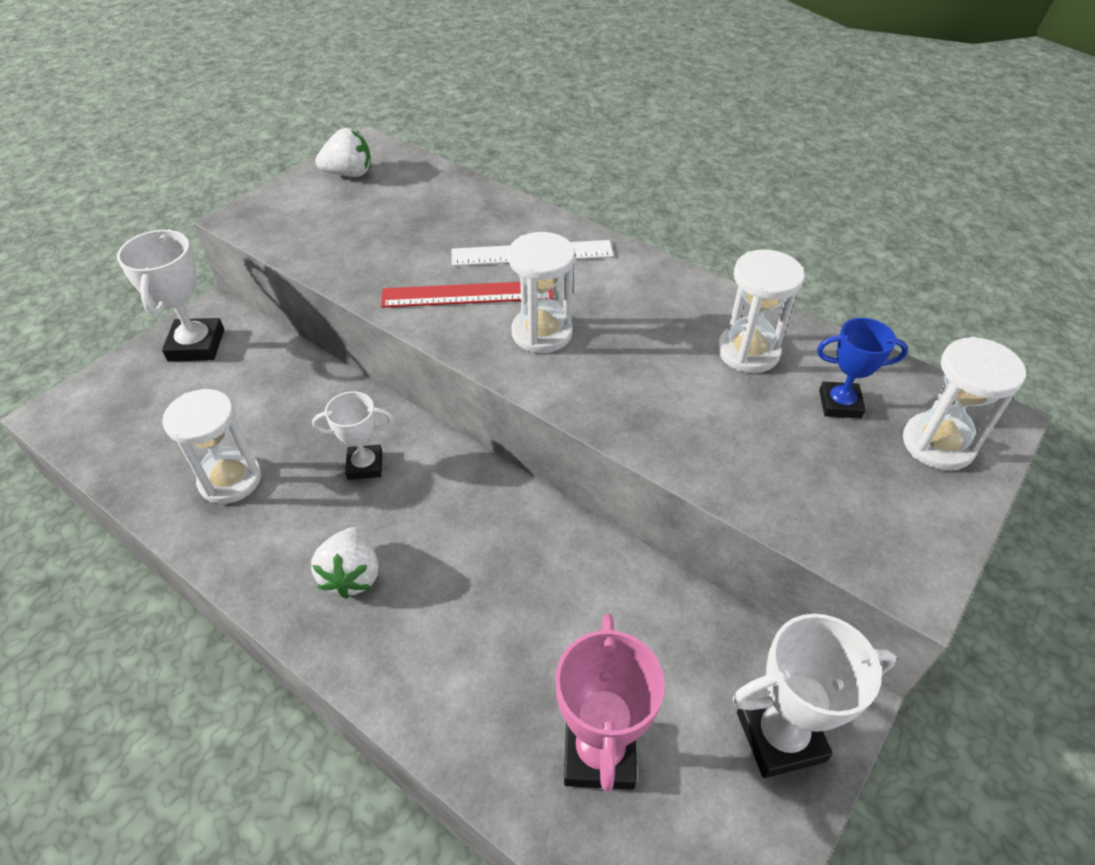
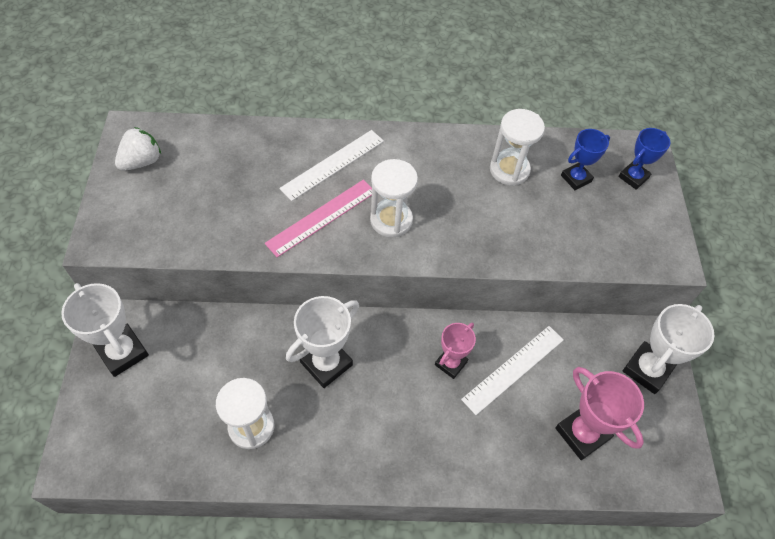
camera: 40 degrees left, 10 degrees up
(352, 575) = (384, 432): white strawberry -> none
(365, 465) = (326, 363): white trophy -> white trophy, size x1.57
(467, 294) = (321, 217): red ruler -> pink ruler
(503, 551) = (451, 363): none -> pink trophy
(577, 607) = (513, 369): none -> white ruler
(937, 444) = (633, 177): white hourglass -> blue trophy

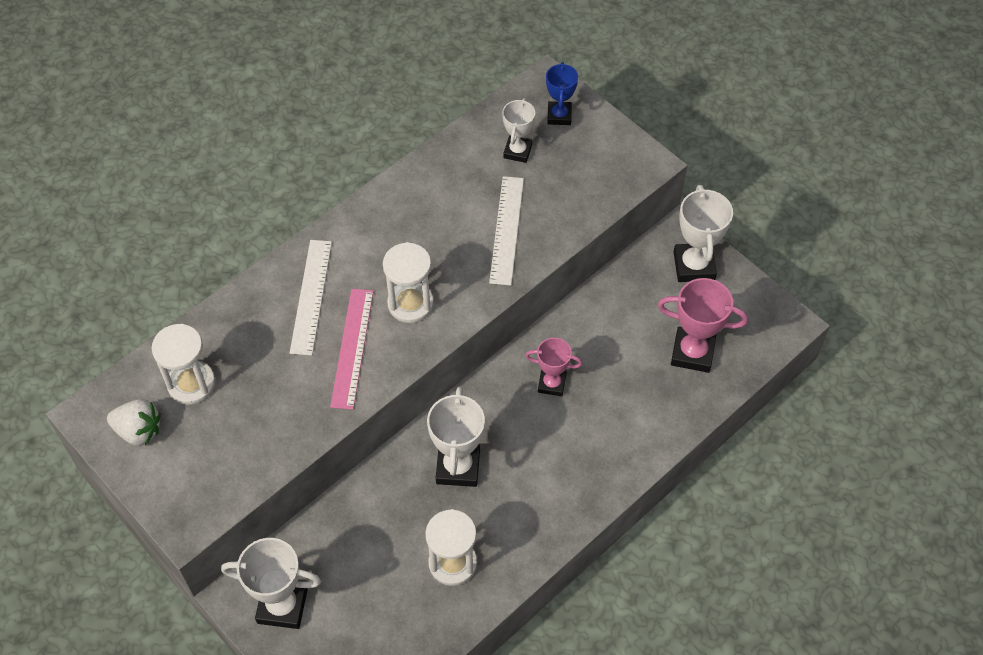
camera: 40 degrees left, 0 degrees up
(142, 161) = (138, 431): white strawberry -> white strawberry turned 105 degrees clockwise
(451, 363) = (551, 383): pink trophy -> pink trophy turned 75 degrees counterclockwise
(509, 170) = (459, 185): white hourglass -> white hourglass (191, 384)
(513, 369) = (601, 347): white ruler -> white ruler (506, 230)
(576, 178) = (517, 151): blue trophy -> white trophy

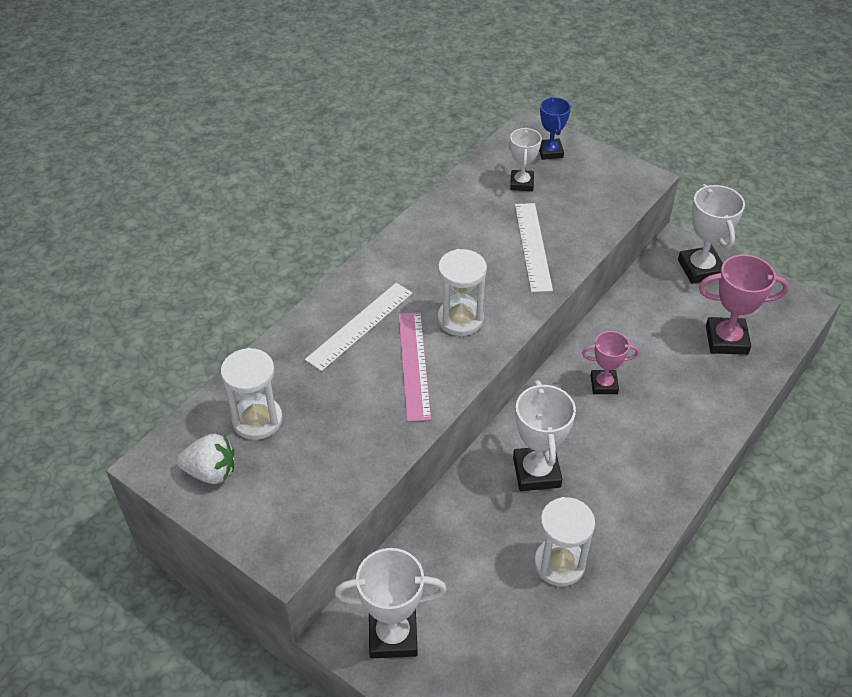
camera: 10 degrees left, 10 degrees down
(311, 296) = (360, 326): white ruler -> white ruler turned 45 degrees clockwise

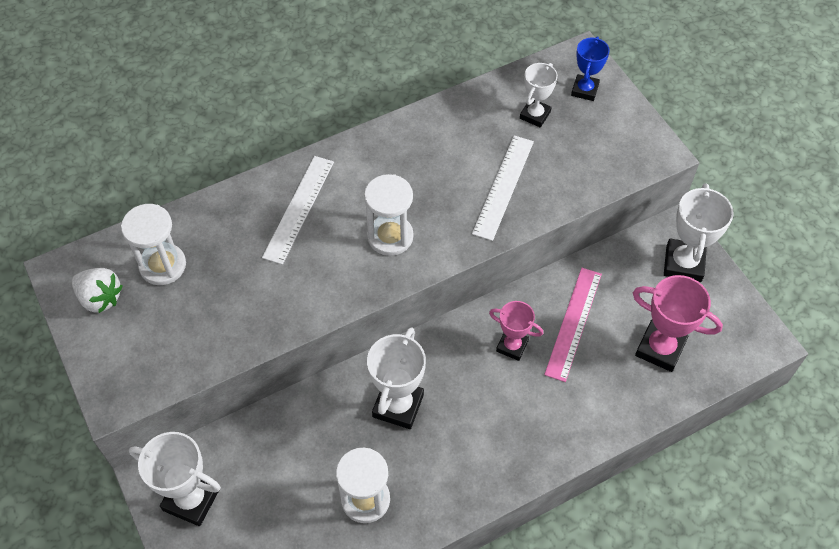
camera: 25 degrees right, 10 degrees up
(360, 326) = (299, 209): white ruler -> white ruler turned 45 degrees counterclockwise
(414, 365) = (322, 266): pink ruler -> pink ruler (573, 323)

